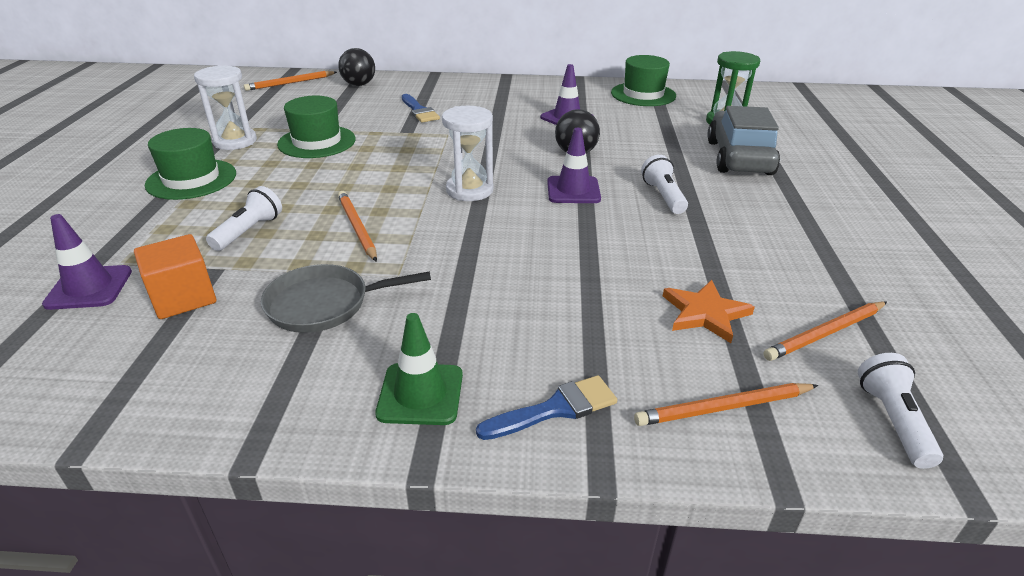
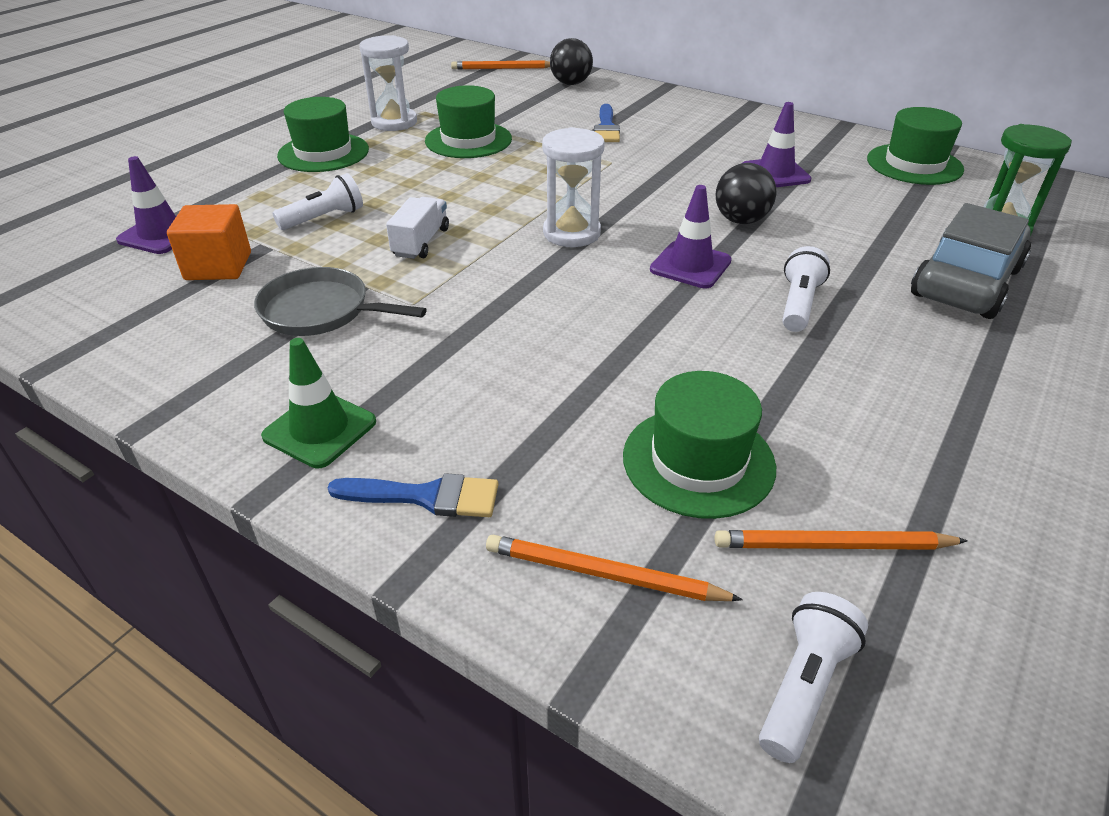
camera: 30 degrees right, 5 degrees up
(357, 227) = (421, 242): orange pencil -> white truck
(705, 313) = (698, 461): orange star -> green hat

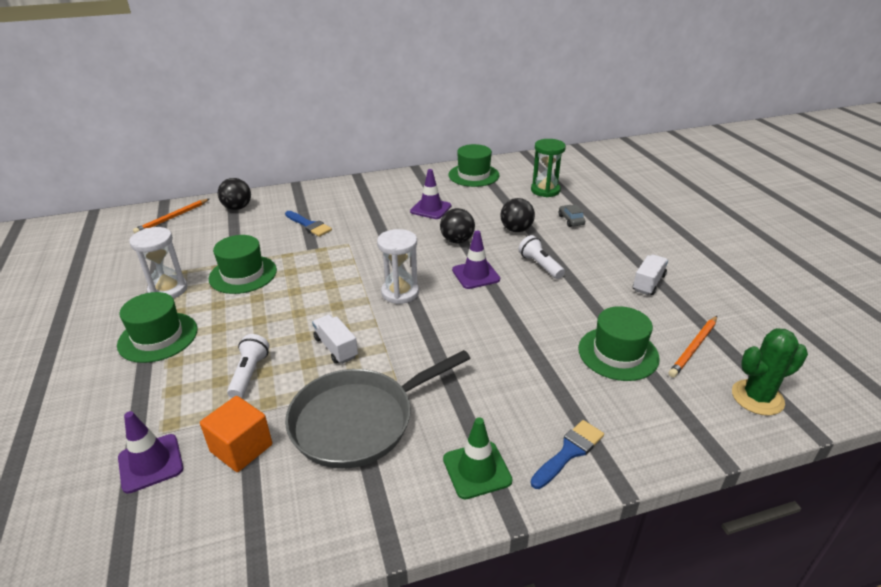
camera: 50 degrees left, 5 degrees down
(321, 311) = (358, 421): grey pan -> grey pan, size x1.54
(604, 574) = (665, 418): orange pencil -> none
(804, 686) = (757, 397): white flashlight -> green cactus
(849, 249) = (516, 229): none -> black ball
(935, 425) = (648, 283): none -> white truck
(965, 282) = (571, 220): grey car -> grey car, size x0.42

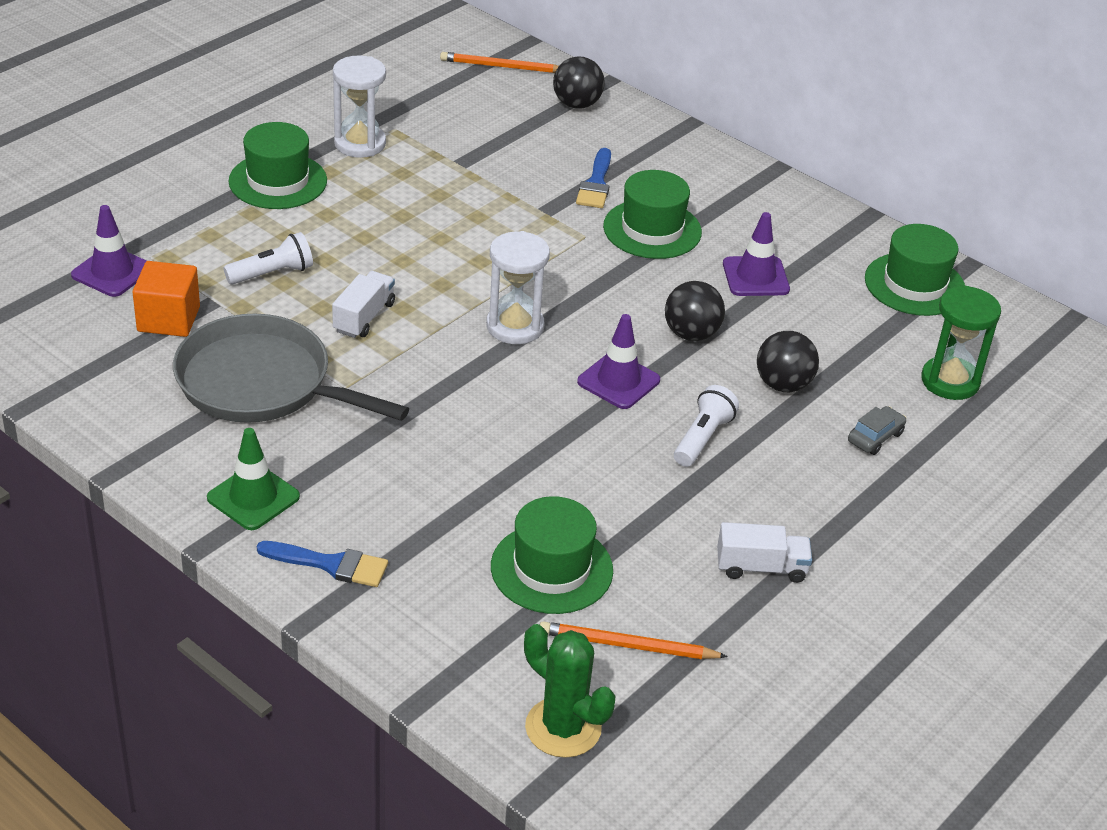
camera: 55 degrees right, 5 degrees up
(243, 274) = (437, 182): green hat -> green hat (652, 229)

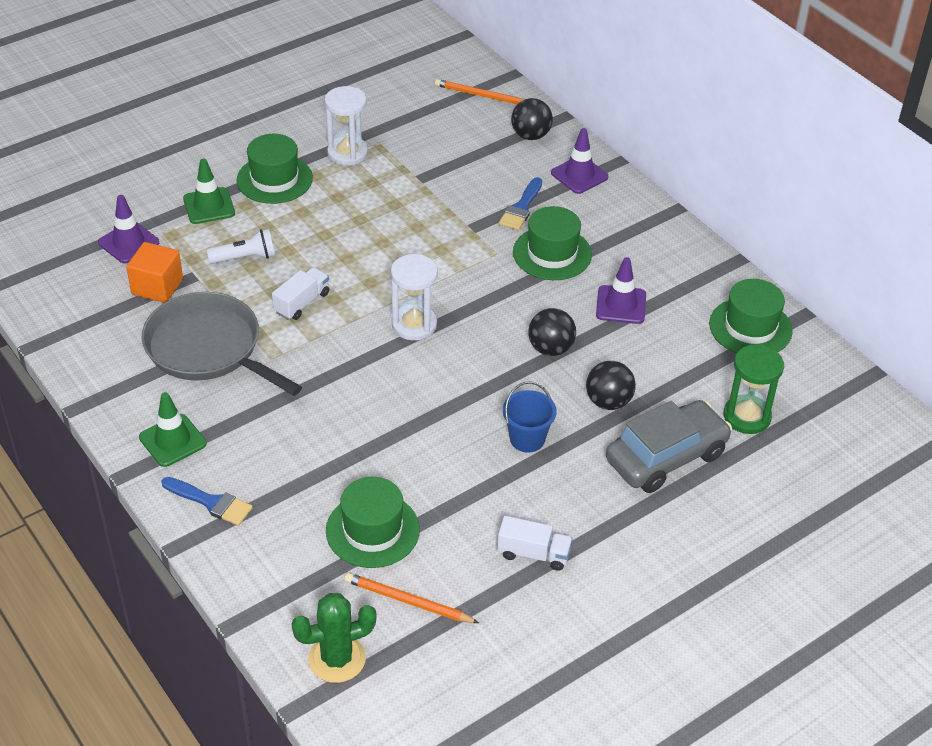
camera: 15 degrees right, 5 degrees up
(204, 219) = (209, 206): none -> green traffic cone
(563, 728) = (337, 659): green cactus -> green cactus turned 75 degrees counterclockwise
(618, 381) = (478, 381): purple traffic cone -> purple traffic cone (579, 175)
(702, 438) = (527, 439): white flashlight -> blue bucket
(875, 437) = (666, 457): grey car -> grey car, size x2.36

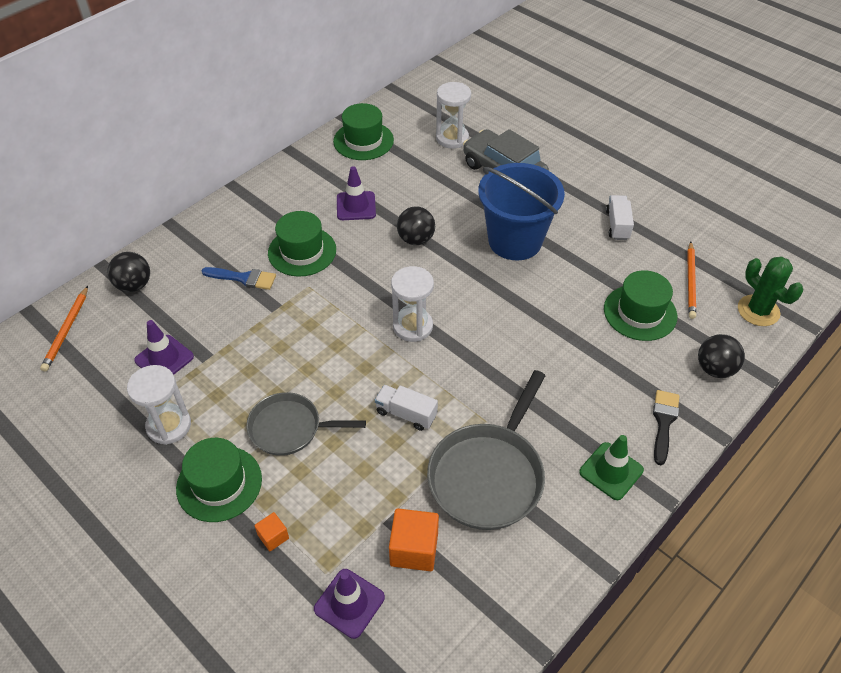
camera: 100 degrees left, 5 degrees up
(209, 206) = (273, 537): green traffic cone -> orange cube
(211, 502) = (664, 422): blue brush -> black brush
(245, 258) = (352, 478): white flashlight -> none
(316, 224) = (289, 428): none -> grey pan
(527, 439) = (515, 241): blue bucket -> blue bucket, size x2.01
(579, 175) = (193, 246): purple traffic cone -> purple traffic cone (164, 358)
(608, 402) = (462, 203): black ball -> black ball (715, 369)
(747, 416) = (452, 138): green hourglass -> white hourglass

